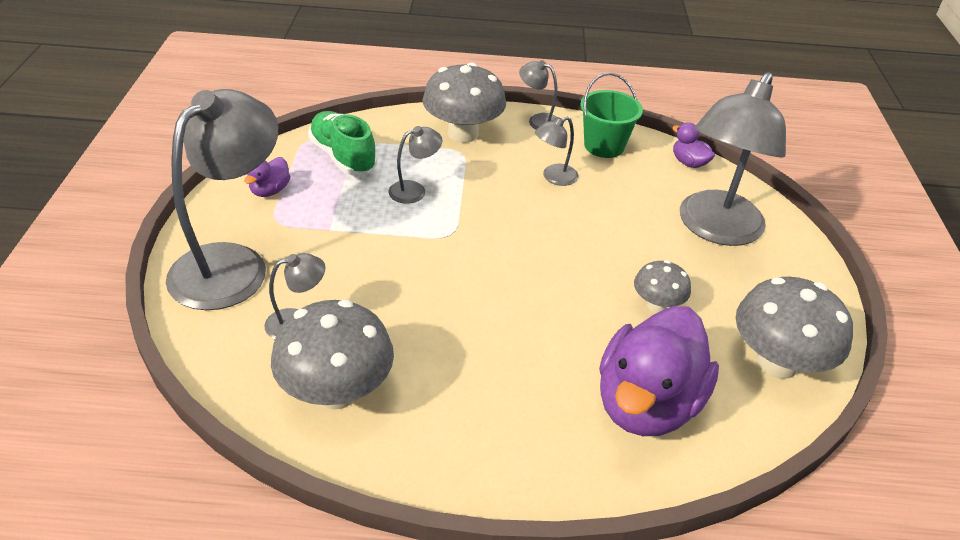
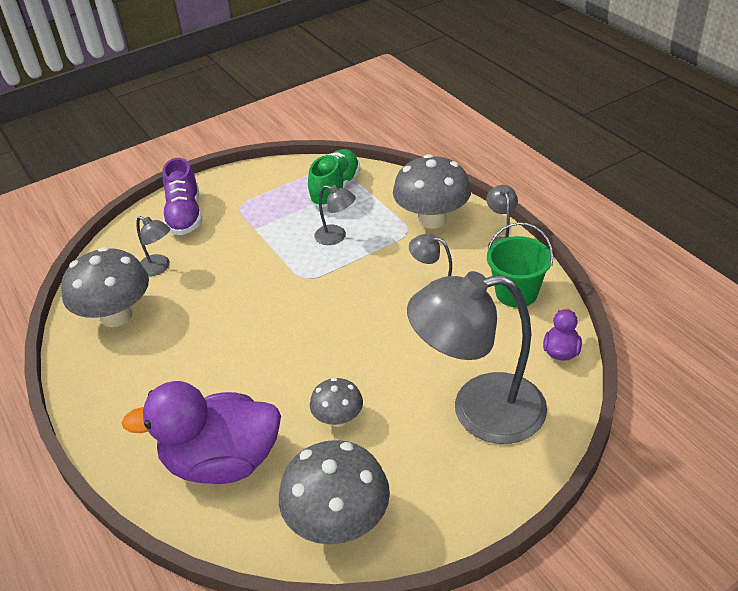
camera: 60 degrees right, 0 degrees up
(232, 264) = (185, 215): grey lamp -> purple shoe
(270, 191) = (266, 186): purple duck -> none

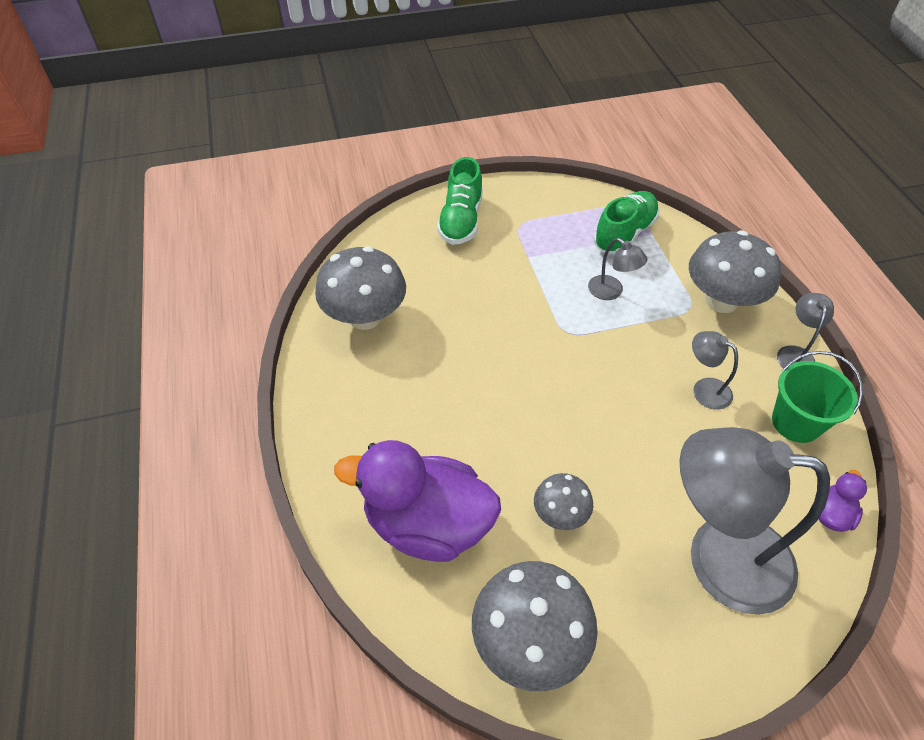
camera: 15 degrees right, 10 degrees up
(159, 268) = (420, 274): grey lamp -> none
(185, 215) = (461, 220): purple shoe -> green shoe

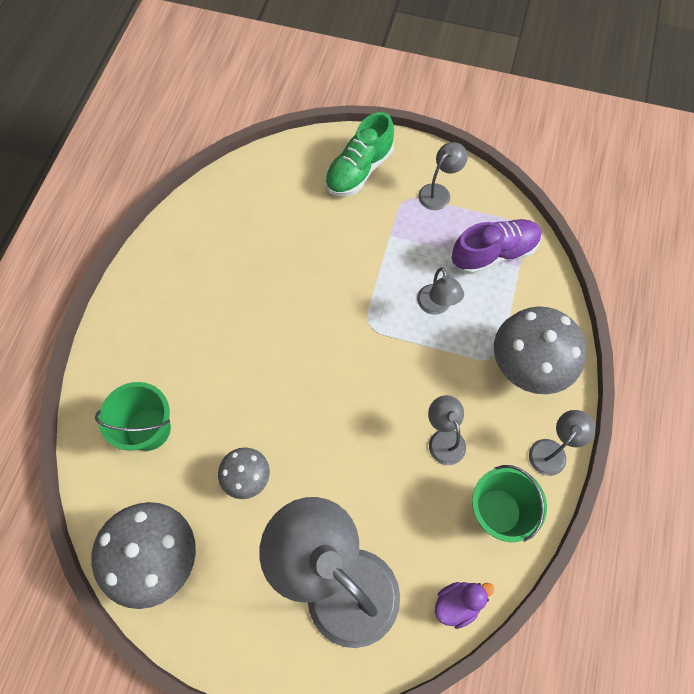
camera: 30 degrees right, 15 degrees up
(365, 317) = (219, 227): grey mushroom -> none
(427, 524) = (148, 429): purple duck -> green bucket
(542, 209) = (438, 192): none -> grey lamp
(624, 234) = (494, 253): green shoe -> purple shoe

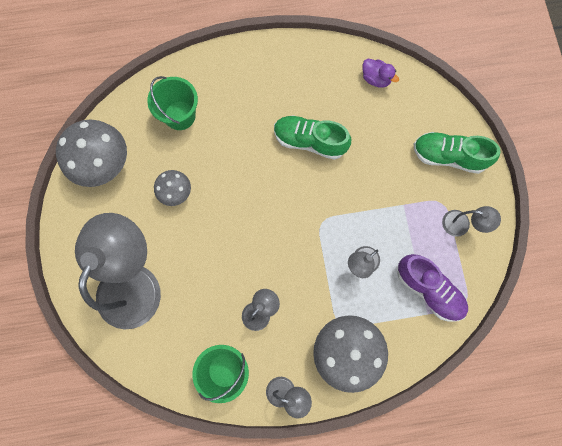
camera: 65 degrees right, 10 degrees up
(267, 295) = (310, 141): none -> green shoe
(457, 603) = (152, 366): purple duck -> purple duck (376, 79)

